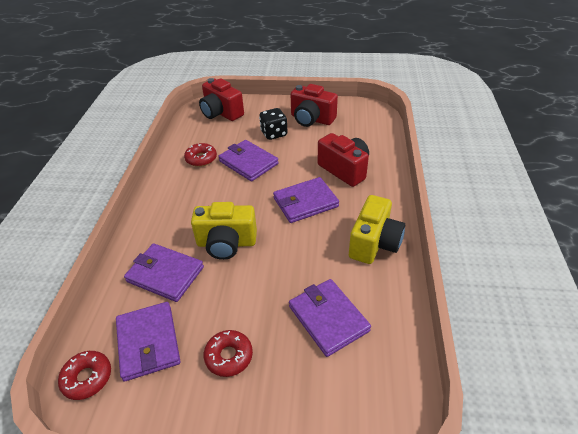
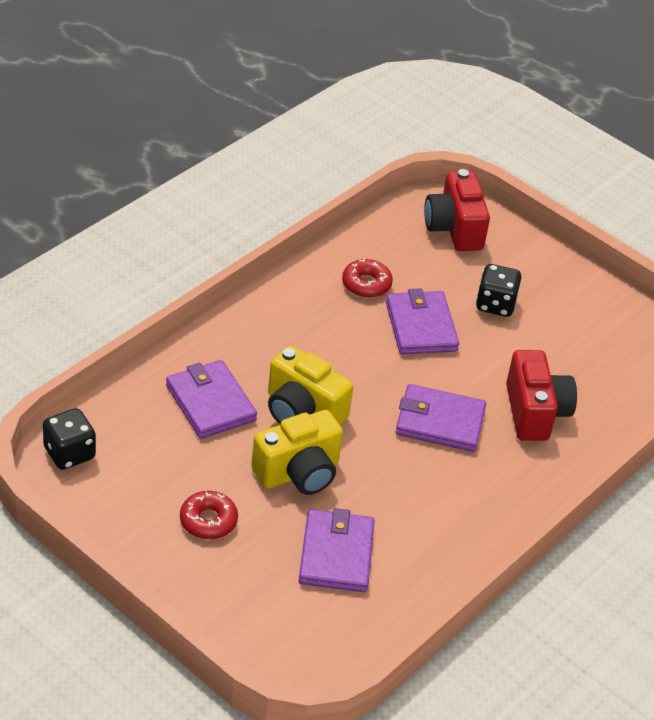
camera: 30 degrees right, 0 degrees up
(87, 378) = (69, 453): red donut -> black dice
(148, 342) = (144, 459): purple wallet -> none
(311, 119) = (571, 314): red camera -> none
(374, 243) = (469, 518): yellow camera -> yellow camera (298, 472)

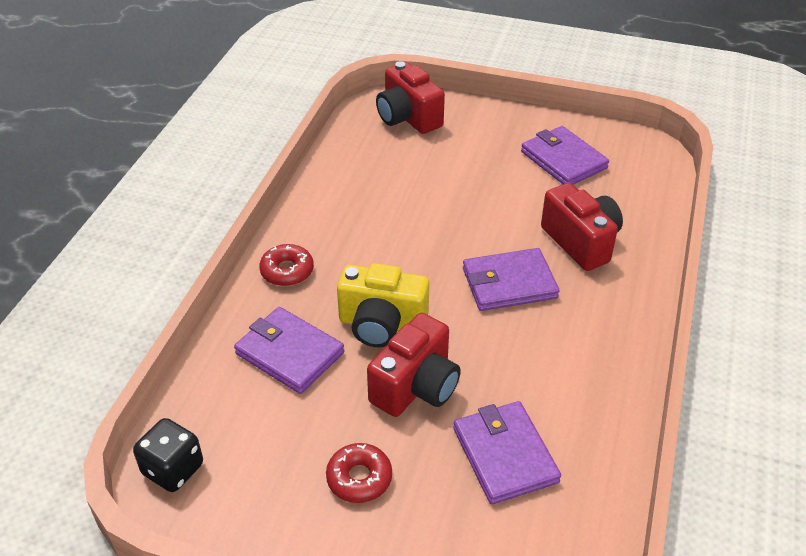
camera: 20 degrees left, 0 degrees up
(298, 472) = (416, 386): yellow camera -> red camera
(366, 284) = (365, 189): red donut -> red donut (287, 271)
(421, 326) = (435, 206): purple wallet -> purple wallet (563, 160)
(495, 304) = (483, 165): black dice -> none

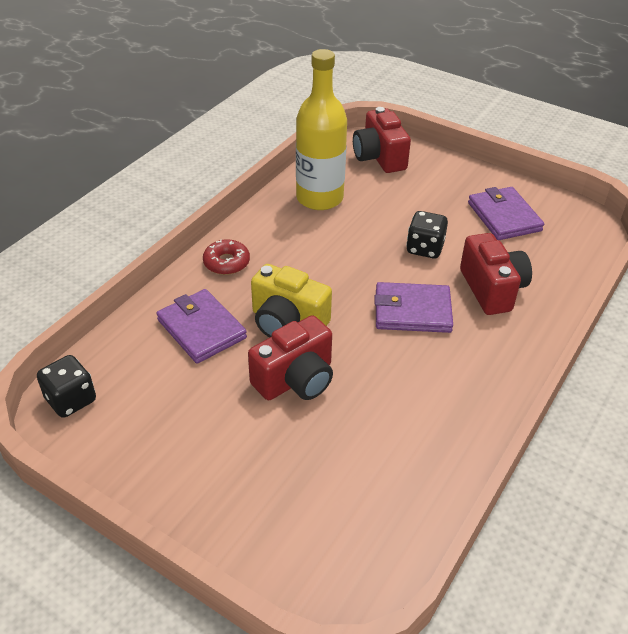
camera: 15 degrees right, 0 degrees up
(359, 478) = (217, 443): red donut -> none
(361, 176) = (319, 198): none -> yellow bottle
(495, 211) = (425, 248): none -> black dice
(504, 455) = (349, 454): purple wallet -> none

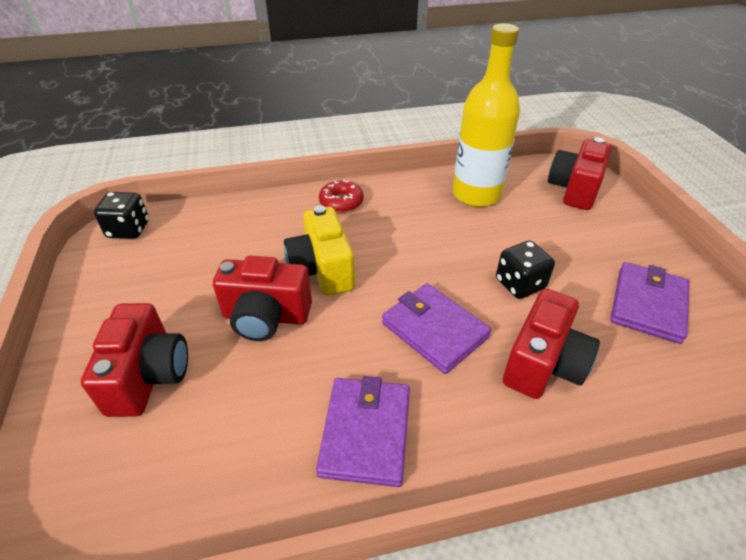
camera: 45 degrees right, 0 degrees up
(201, 329) = (260, 236): purple wallet -> purple wallet (366, 432)
(273, 474) = (148, 376): none -> red camera

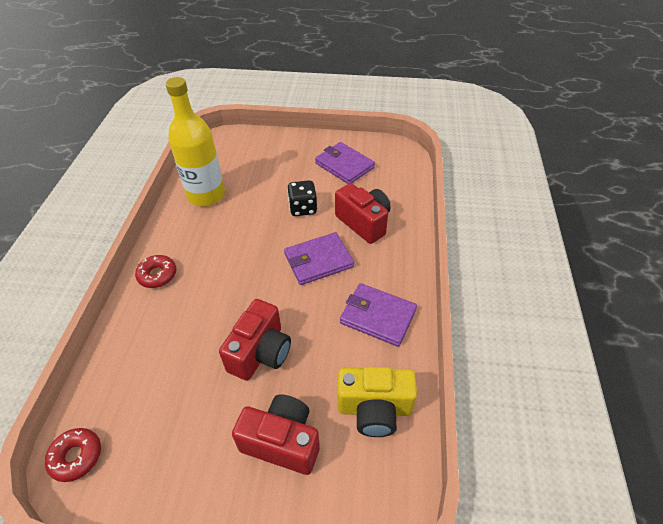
camera: 70 degrees left, 5 degrees up
(129, 230) = (76, 457): black dice -> red donut
(322, 270) = (230, 306): yellow camera -> yellow camera (374, 409)
(574, 189) = (235, 148): red camera -> none

